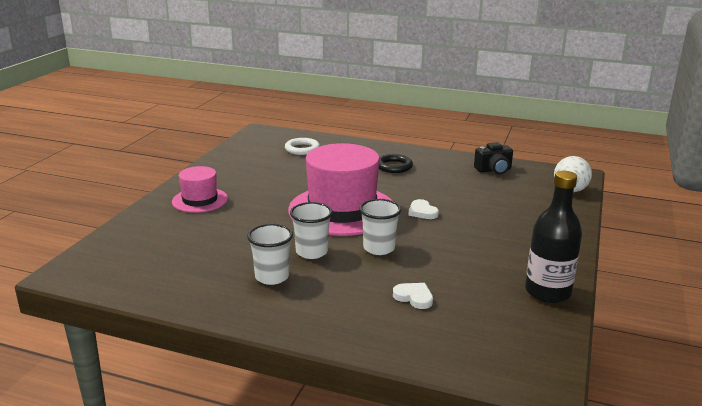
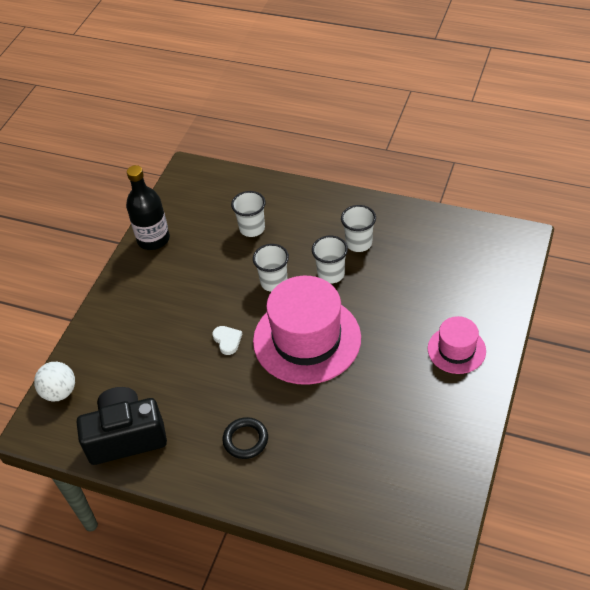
camera: 175 degrees left, 25 degrees up
(302, 149) = (365, 486): white ring -> none
(414, 297) = (252, 228): white heart -> white cup
(493, 170) = (126, 437): black camera -> black camera, size x1.81

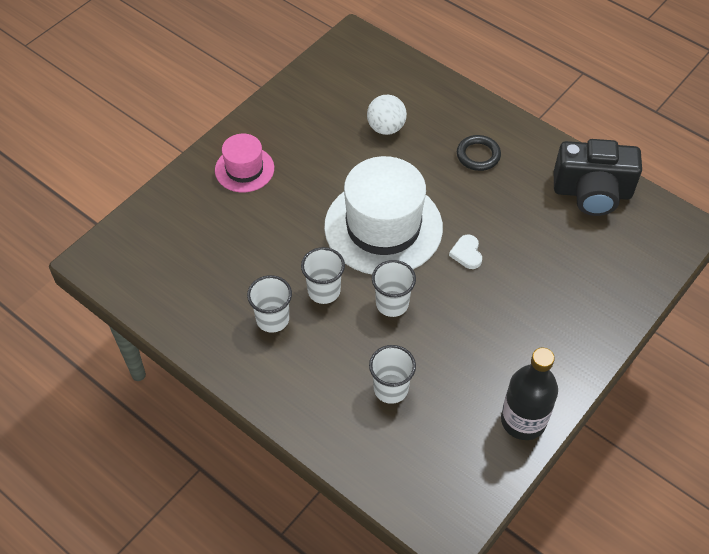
camera: 165 degrees left, 5 degrees up
(60, 392) = (658, 257): white ball -> white ball (386, 128)
(307, 339) = (383, 227): pink hat -> white hat

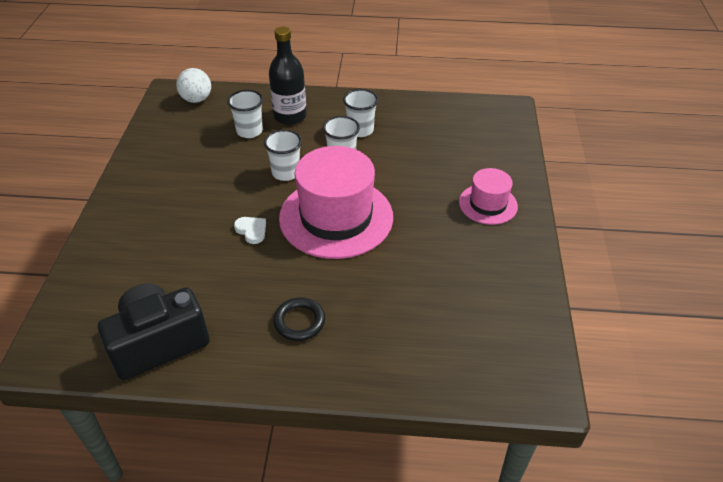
camera: 145 degrees right, 10 degrees down
(383, 227) = (336, 217): white hat -> pink hat
(386, 128) = (410, 301): white ball -> white ball (196, 99)
(523, 420) = (146, 152): black bottle -> black bottle (290, 116)

